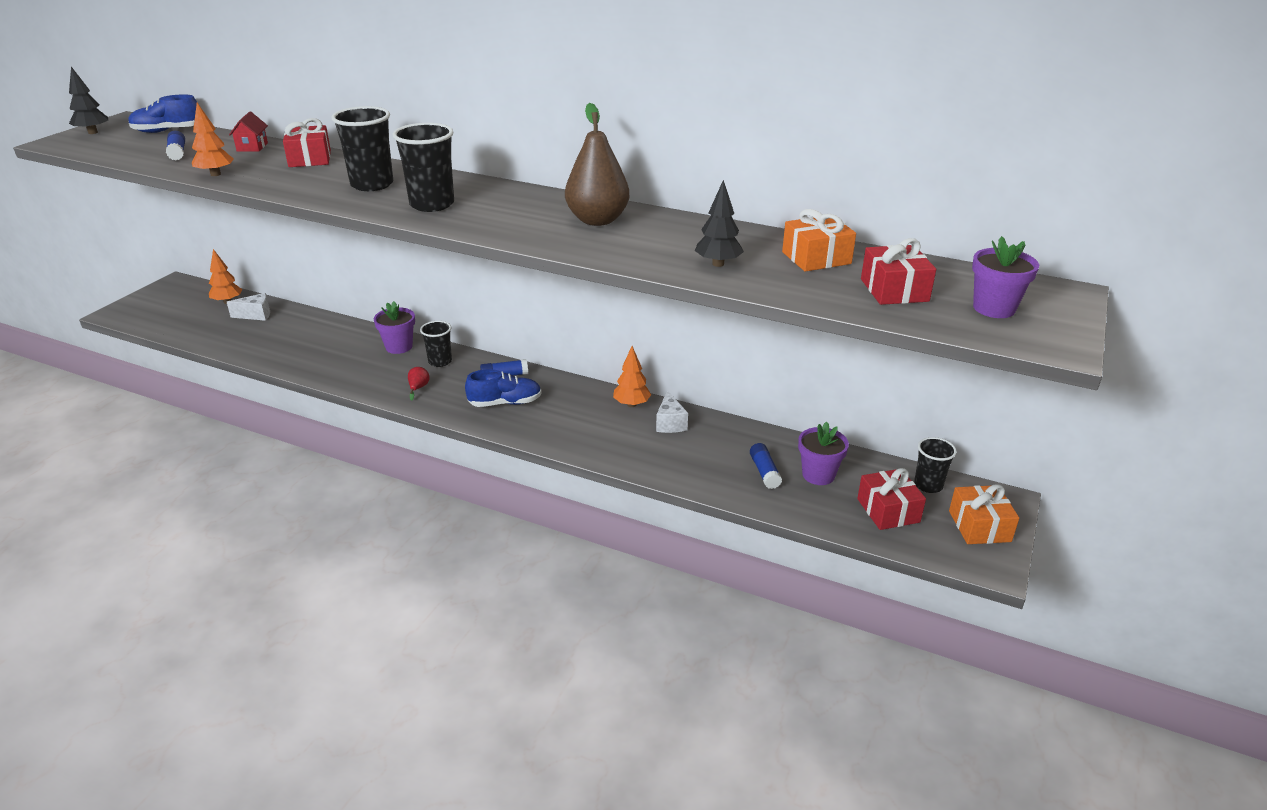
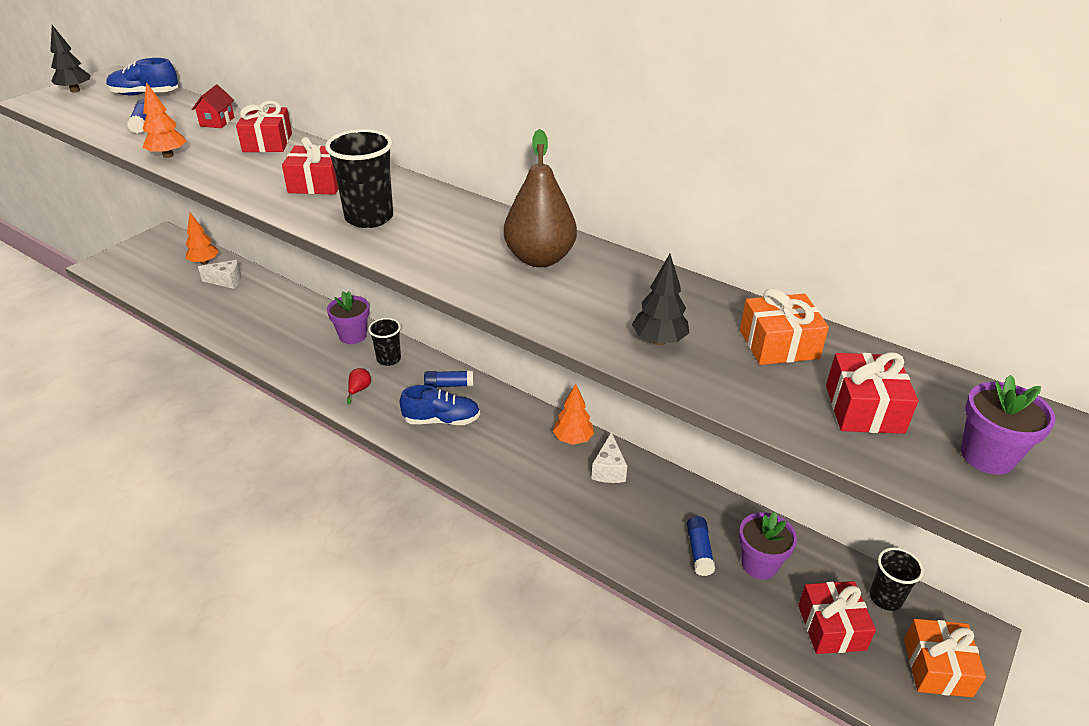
camera: 10 degrees right, 5 degrees up
(372, 184) = (317, 183): black cup -> red gift

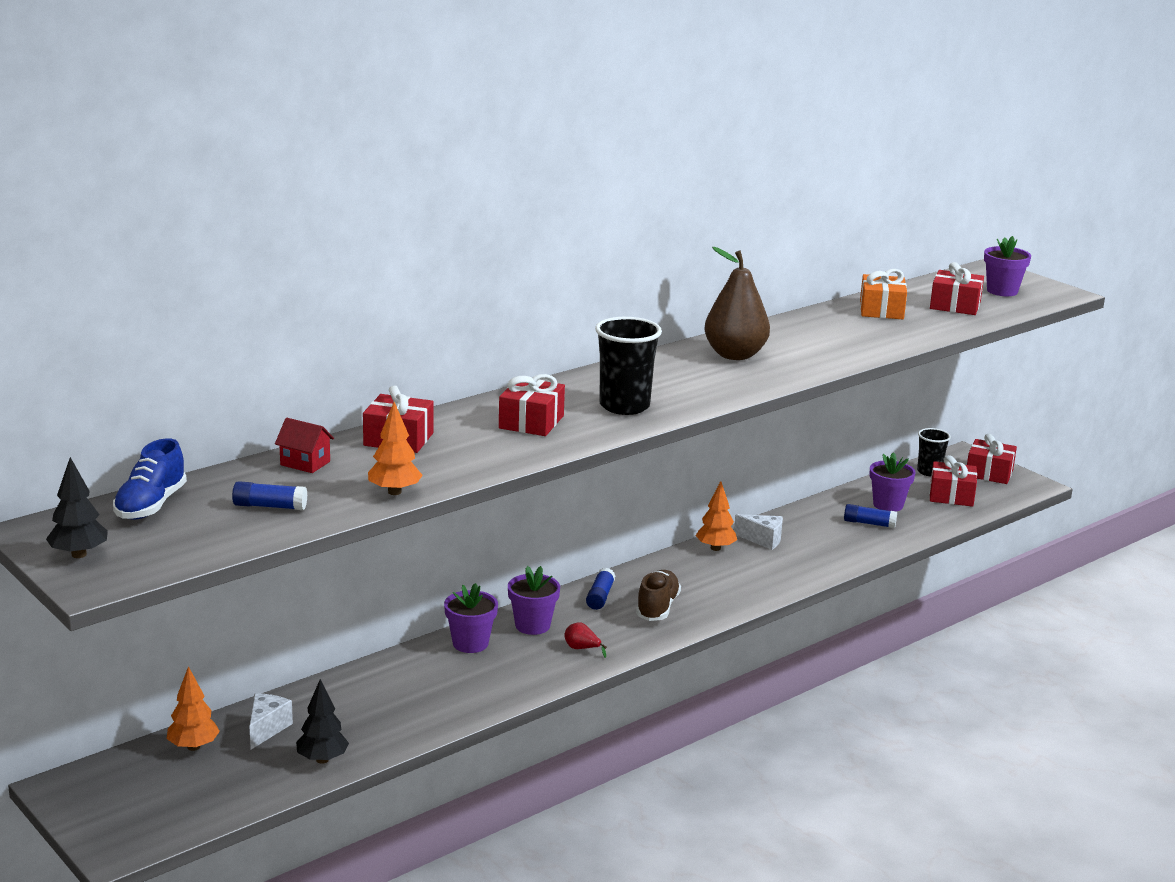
camera: 75 degrees left, 15 degrees down
(389, 359) = (532, 625): black cup -> purple flower pot
(441, 420) = (657, 608): blue shoe -> brown shoe
(659, 341) = (867, 339): black tree -> black tree (322, 759)
(937, 667) = (989, 473): orange gift -> red gift

